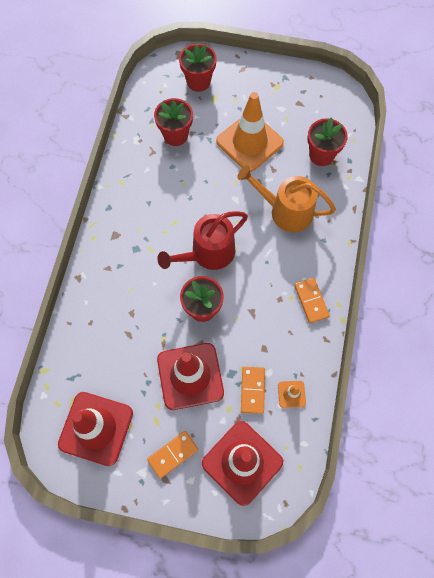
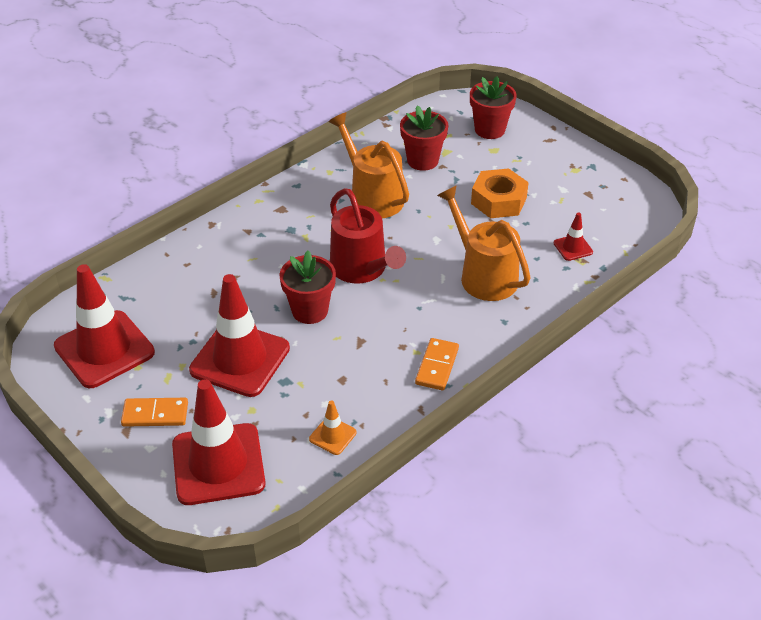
camera: 35 degrees right, 25 degrees down
(167, 187) = (372, 197): none -> orange watering can
(208, 253) = (362, 269): red watering can -> red watering can turned 120 degrees counterclockwise
(249, 142) = (498, 201): orange traffic cone -> orange nut
(252, 390) = (293, 408): orange domino -> none
(321, 155) = (573, 247): red flower pot -> red traffic cone

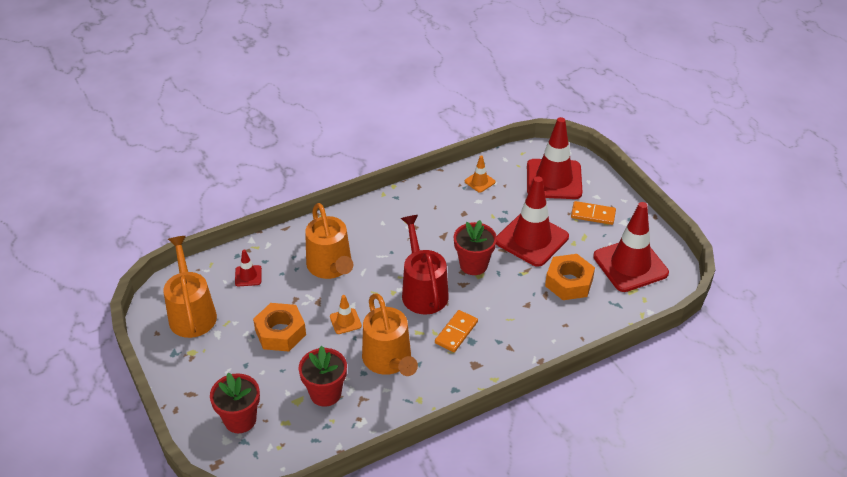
camera: 165 degrees left, 0 degrees up
(185, 312) = (569, 282): none -> orange nut
(436, 223) = (345, 321): none -> orange traffic cone
(437, 366) = (397, 209): orange domino -> orange domino (456, 332)
(604, 201) = (192, 313): none -> orange watering can

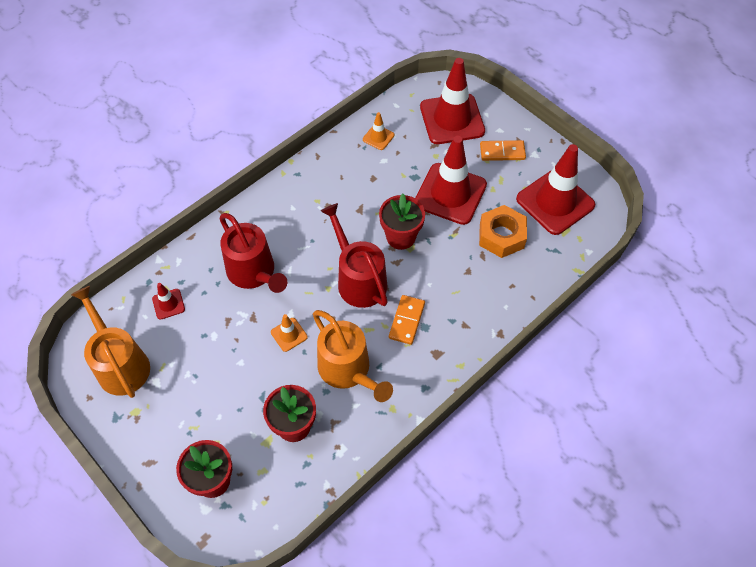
camera: 15 degrees left, 15 degrees up
(280, 332) = (224, 364): orange nut -> none
(331, 266) = (254, 272): orange watering can -> red watering can

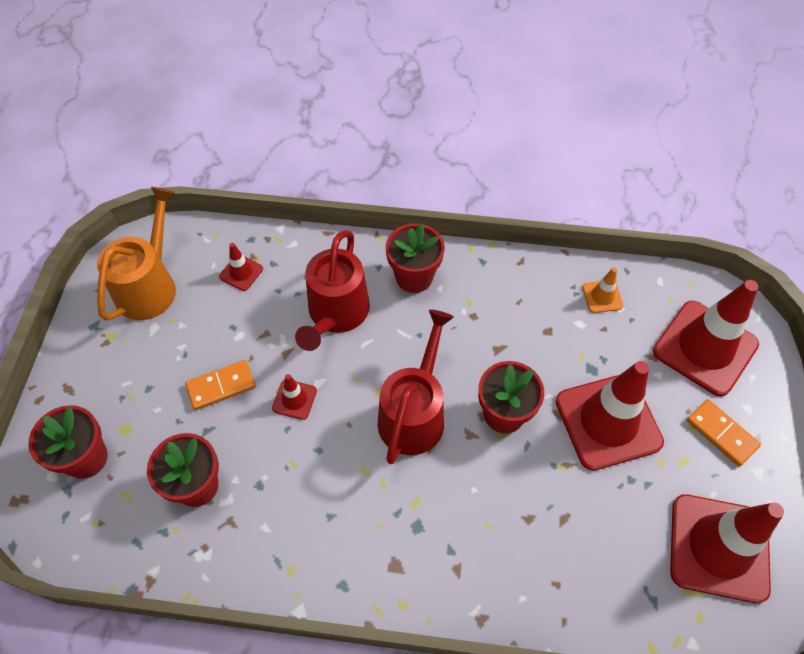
camera: 50 degrees right, 0 degrees up
(272, 215) = (414, 277): none -> red flower pot
(289, 334) = (294, 399): orange traffic cone -> red traffic cone
(348, 370) = (300, 488): orange watering can -> none
(407, 321) = (408, 501): orange domino -> orange domino (221, 386)
(501, 236) = (610, 520): orange nut -> none

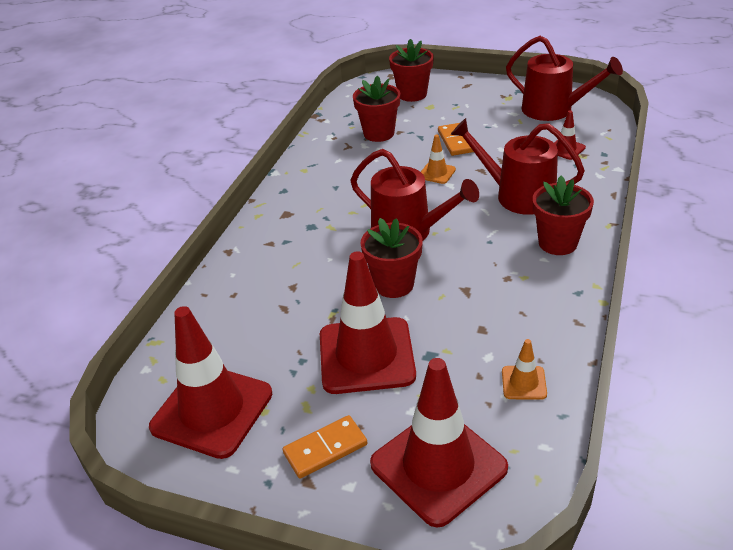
camera: 105 degrees right, 20 degrees down
(149, 286) = (553, 110): orange watering can -> red watering can
(294, 399) = (437, 173): red traffic cone -> orange traffic cone

